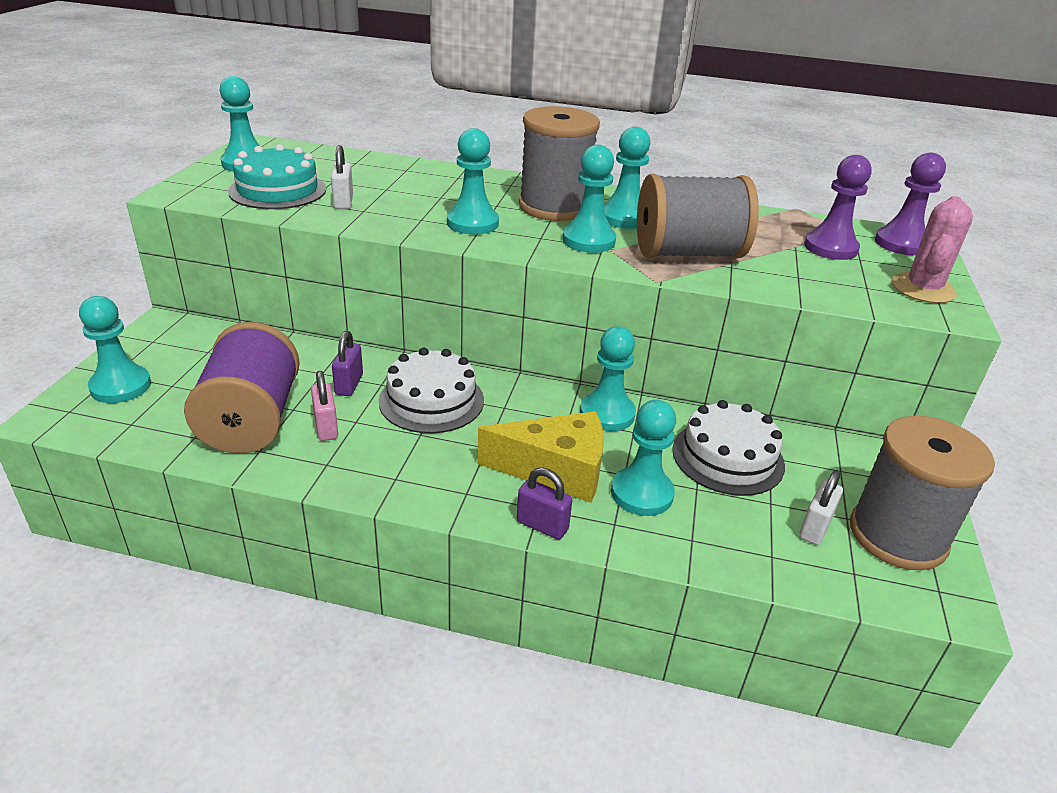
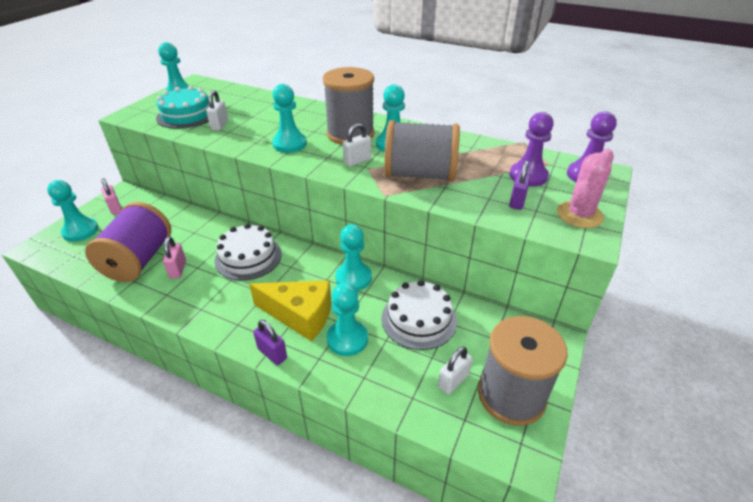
camera: 15 degrees right, 5 degrees up
(165, 348) = (115, 208): none -> pink padlock
(349, 384) = (205, 242): purple padlock -> purple padlock (517, 201)
(588, 240) = (357, 161): turquoise pawn -> white padlock

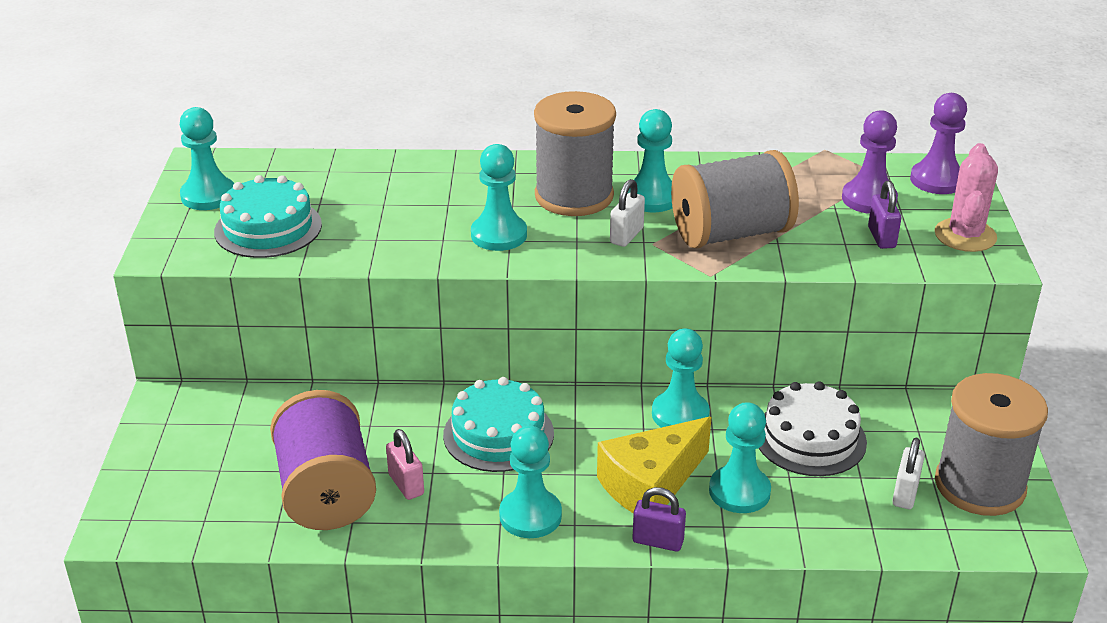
camera: 25 degrees left, 5 degrees down
(80, 231) = (166, 481): turquoise pawn -> turquoise pawn (530, 516)
(115, 208) = (185, 429): pink padlock -> none
(220, 125) = (349, 232): white padlock -> none
(248, 257) = (498, 434): white cake -> turquoise cake
(300, 315) = (651, 484): yellow cheese -> yellow cheese turned 150 degrees clockwise

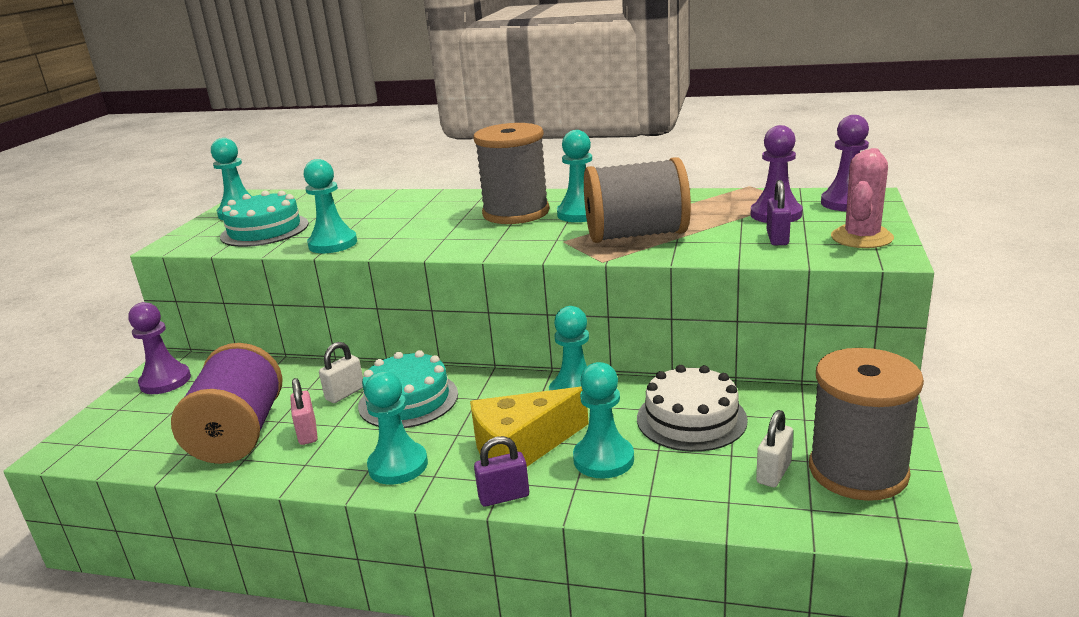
camera: 15 degrees right, 10 degrees down
(181, 427) = (165, 381): none -> purple pawn
(499, 235) = (437, 235): turquoise pawn -> turquoise pawn (333, 244)
(626, 236) = (543, 236): white padlock -> white padlock (345, 393)
(658, 541) = (504, 496): purple padlock -> purple padlock turned 45 degrees counterclockwise

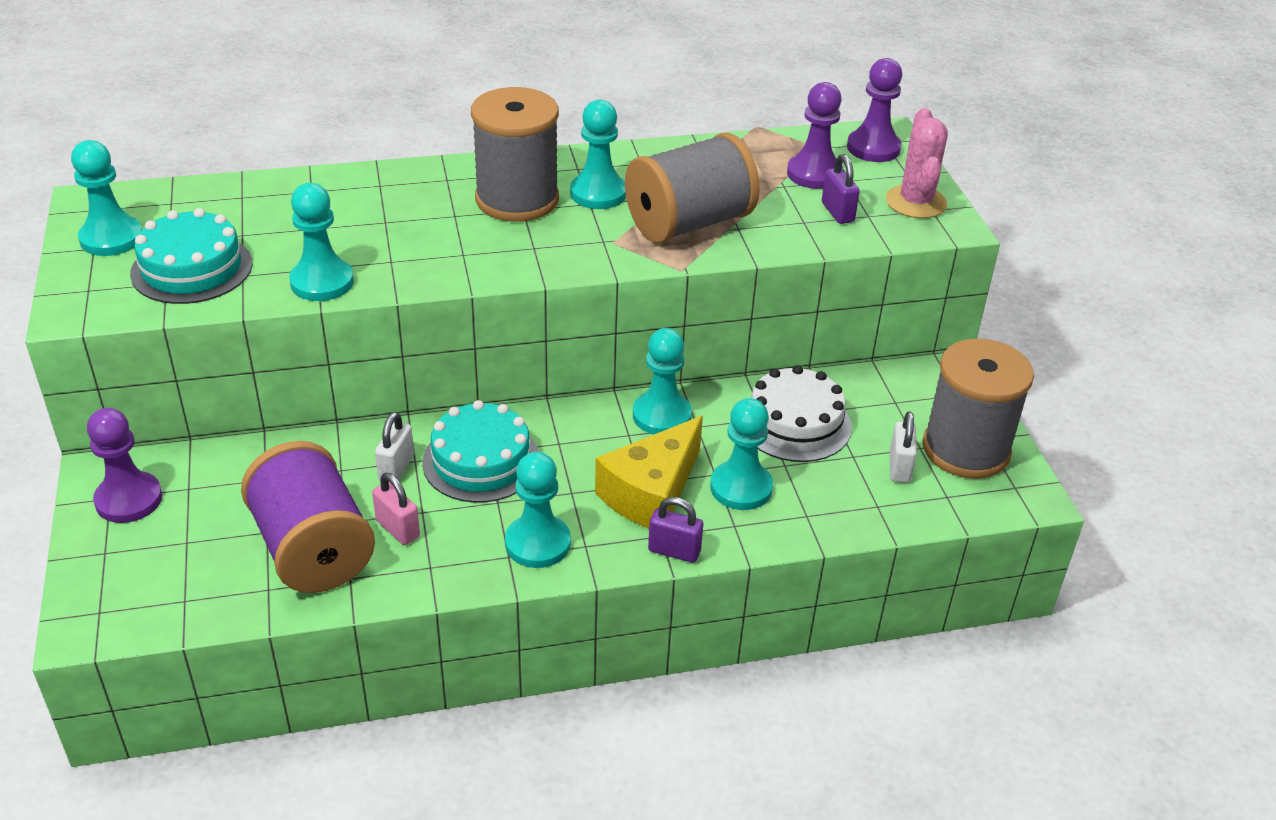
camera: 30 degrees left, 15 degrees up
(504, 496) = (674, 551): purple padlock -> purple padlock turned 60 degrees clockwise

